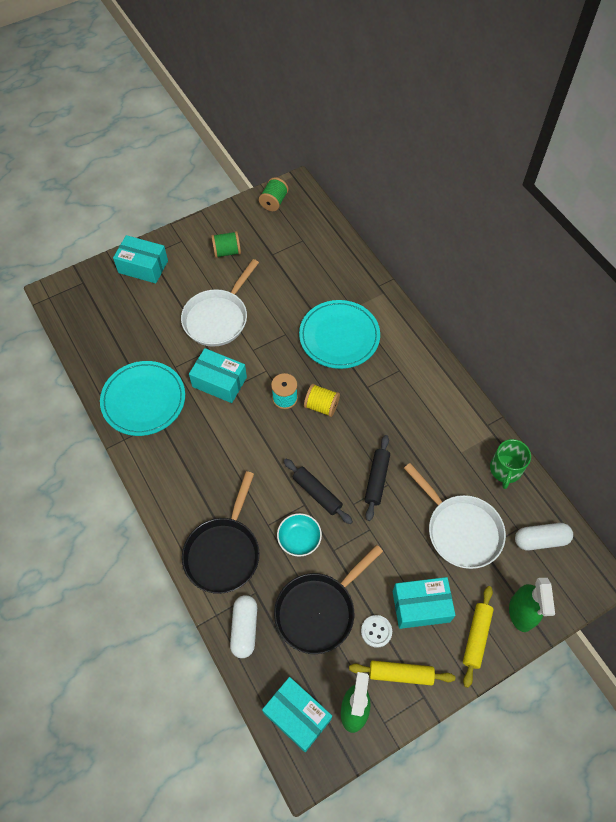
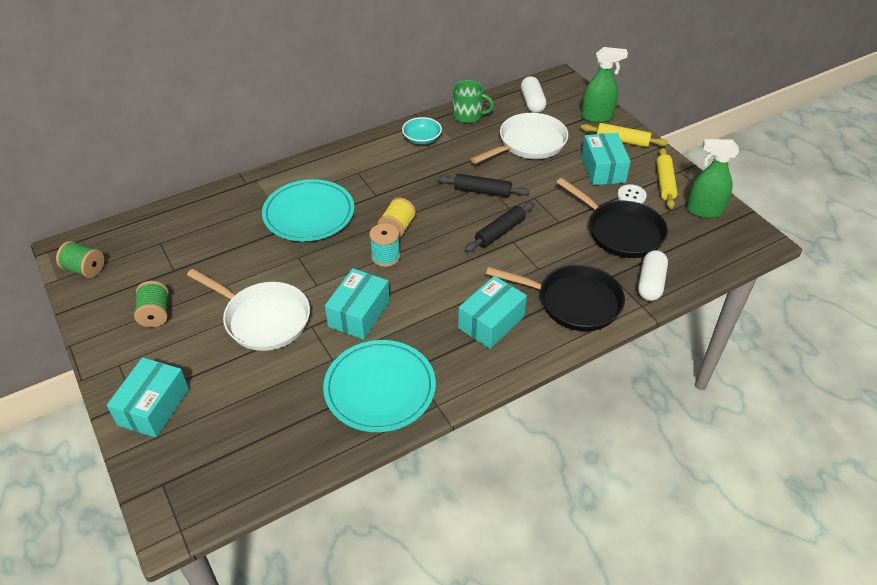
camera: 90 degrees left, 15 degrees down
(244, 628) = (650, 283): white capsule -> white capsule turned 75 degrees counterclockwise
(297, 716) = (720, 246): turquoise box -> turquoise box (491, 322)
(299, 539) = (550, 245): turquoise bowl -> turquoise bowl (422, 139)

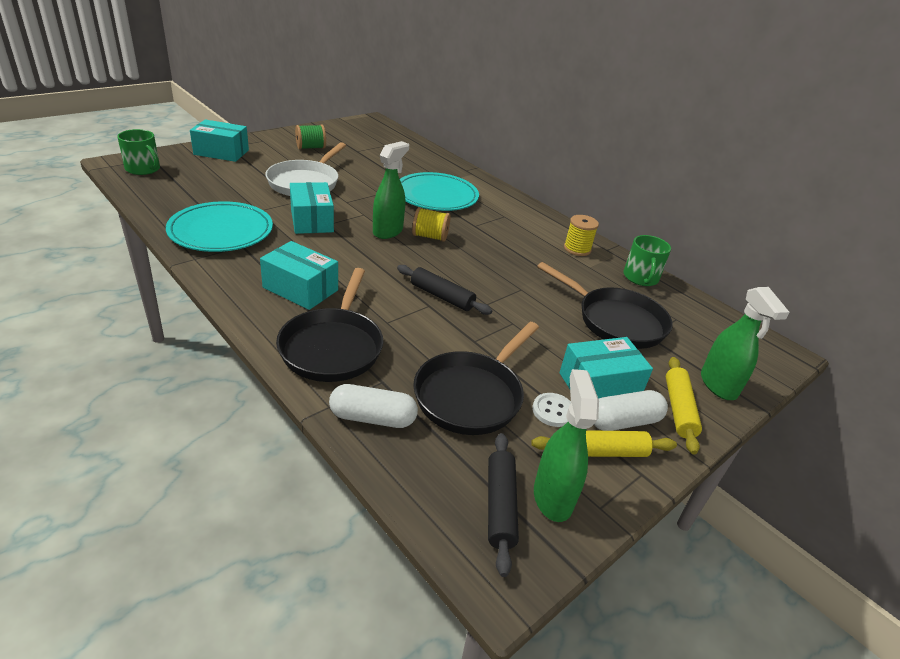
camera: 75 degrees right, 10 degrees down
(85, 269) = (353, 126): green spool -> none
(198, 488) = (143, 169): none -> green mug
(359, 314) = (312, 220): turquoise box -> turquoise box turned 60 degrees clockwise
(385, 256) = (388, 231): turquoise spool -> green spray bottle
(422, 139) = (577, 249): turquoise bowl -> yellow spool
(482, 191) = (507, 286): black rolling pin -> black rolling pin (500, 506)
(528, 144) = (615, 321): white pan -> black pan
(532, 102) = (705, 326): white capsule -> white capsule (624, 422)

